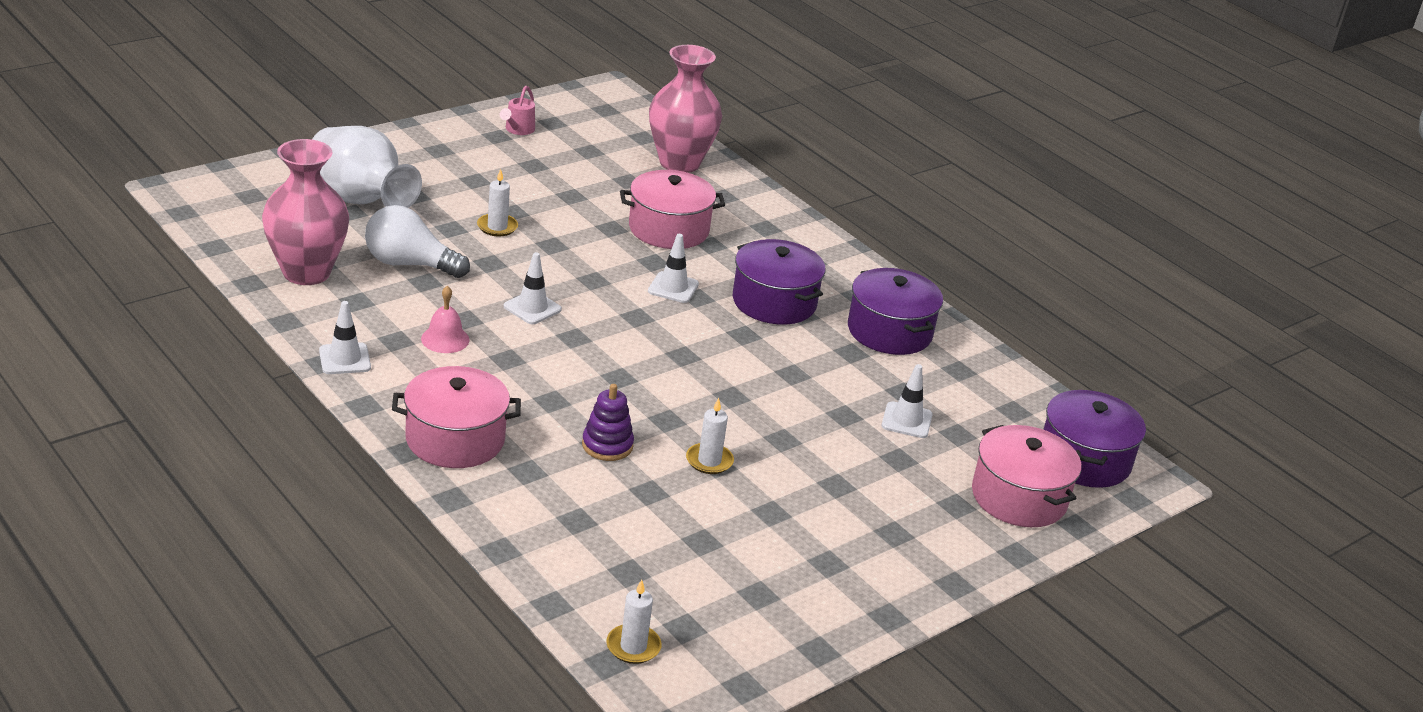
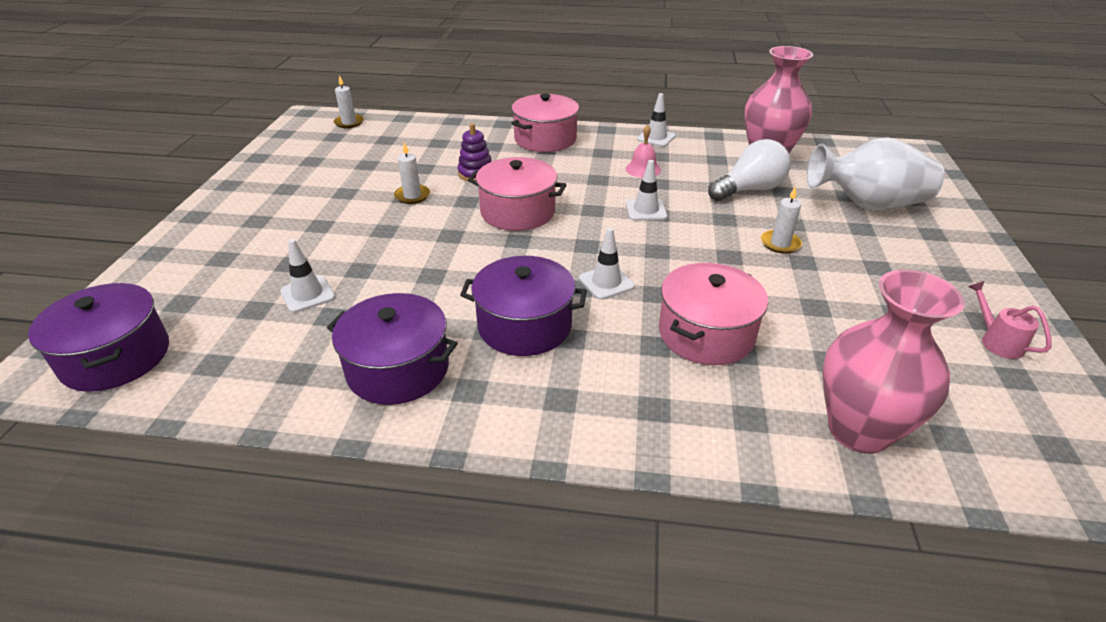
camera: 140 degrees right, 5 degrees up
(1019, 497) = (171, 290): pink pot -> pink pot (518, 212)

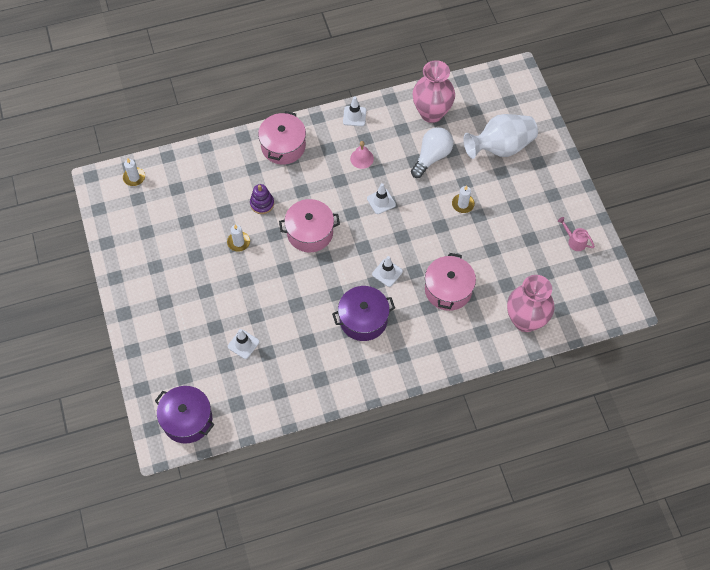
camera: 25 degrees left, 25 degrees up
(398, 369) = (322, 369): purple pot -> none

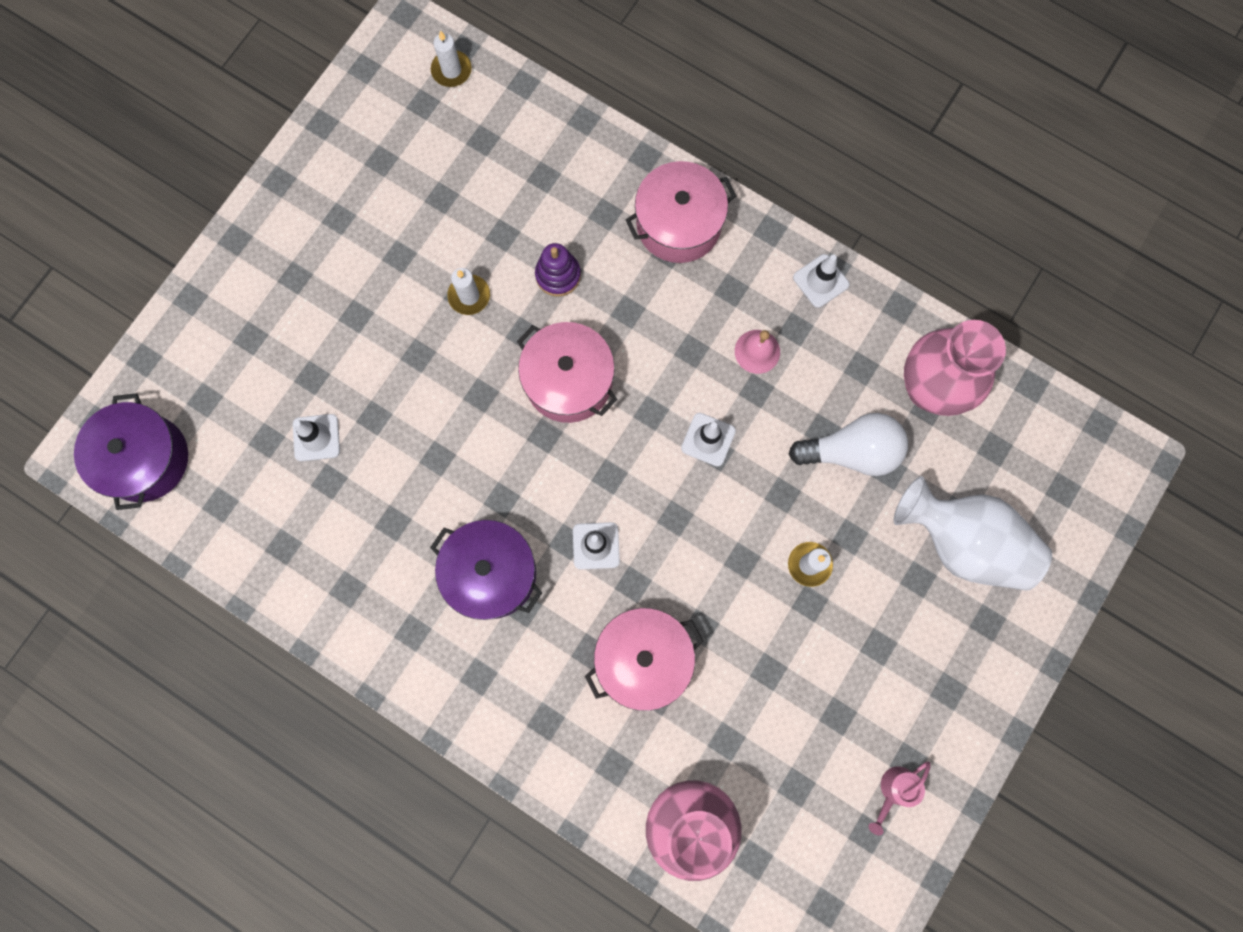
camera: 50 degrees right, 15 degrees up
(574, 241) = (894, 790): pink watering can -> pink watering can turned 135 degrees counterclockwise

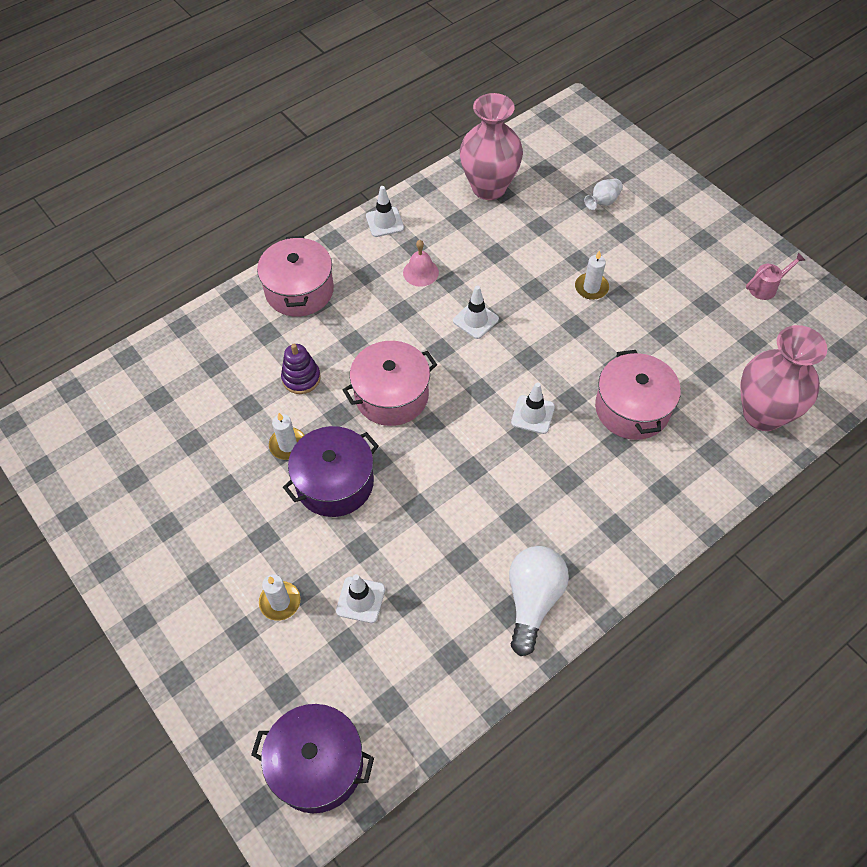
camera: 70 degrees left, 20 degrees down
(451, 70) = (84, 403): white candle -> white candle (280, 602)
(491, 573) = (531, 494): purple pot -> purple pot (335, 483)
(851, 451) = (517, 241): white light bulb -> white light bulb (533, 600)
(894, 790) = (766, 287): pink watering can -> pink watering can turned 90 degrees counterclockwise
(963, 542) = (603, 202): white vase -> white vase, size x0.41

